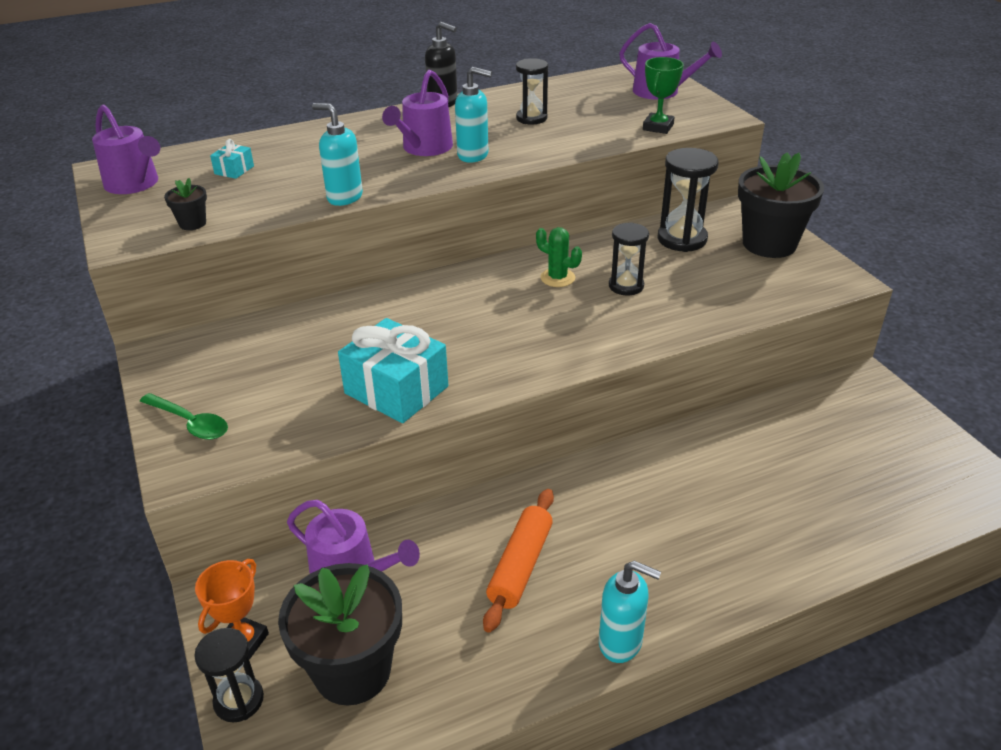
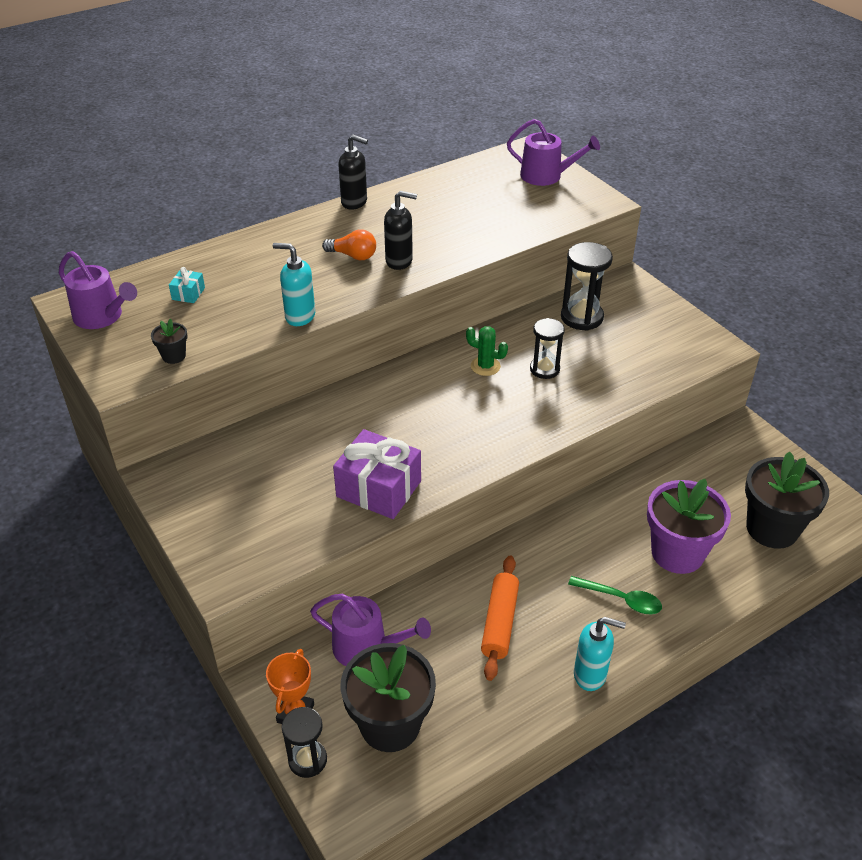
camera: 10 degrees left, 5 degrees up
(190, 423) = (213, 538): green spoon -> green spoon (620, 599)
(396, 390) = (378, 489): turquoise gift -> purple gift
(424, 148) = (353, 256): purple watering can -> orange light bulb
(473, 155) = (399, 261): turquoise soap dispenser -> black soap dispenser
(531, 118) = (439, 215): black hourglass -> none
(658, 127) = (552, 217): green trophy -> none
(761, 510) = (677, 553): none -> purple flower pot
(769, 244) = (655, 316): black flower pot -> black flower pot (772, 529)

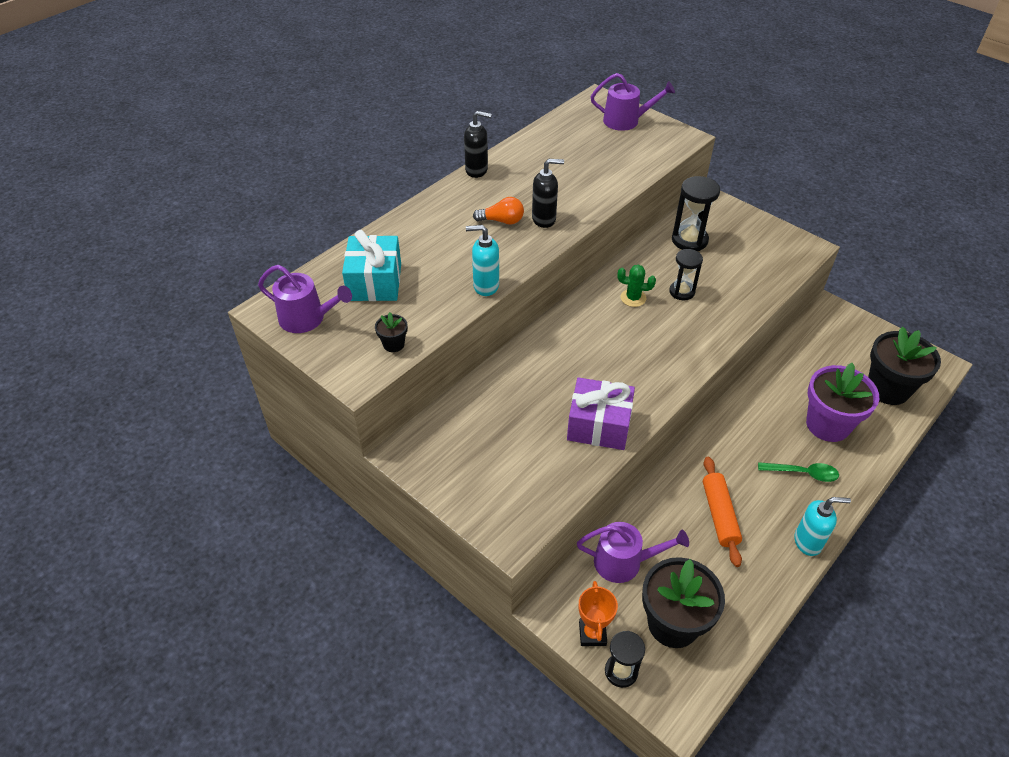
camera: 15 degrees left, 5 degrees up
(188, 294) = (375, 282): turquoise gift -> turquoise gift, size x2.20

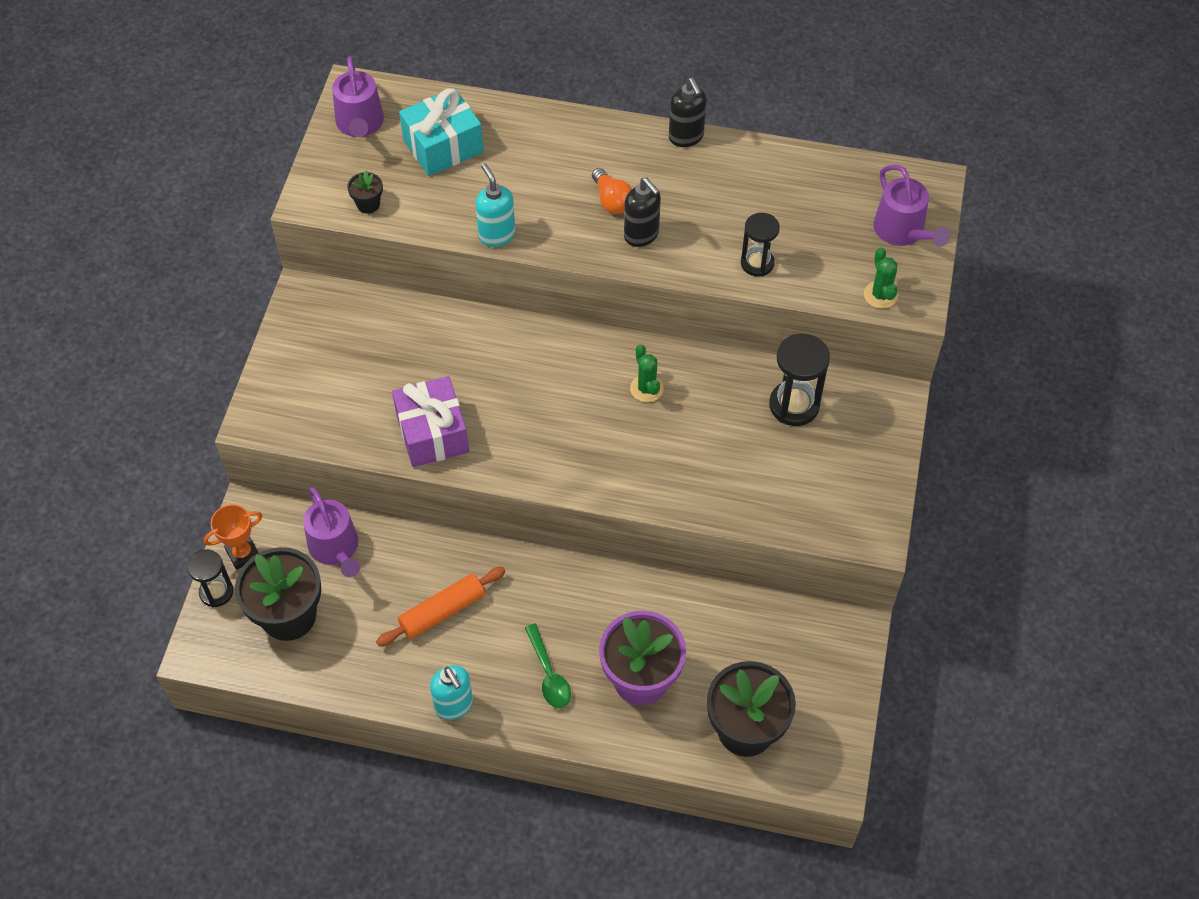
camera: 60 degrees right, 10 degrees up
(669, 146) = (880, 295): none -> green cactus
(682, 292) = (691, 431): black hourglass -> black hourglass (757, 263)

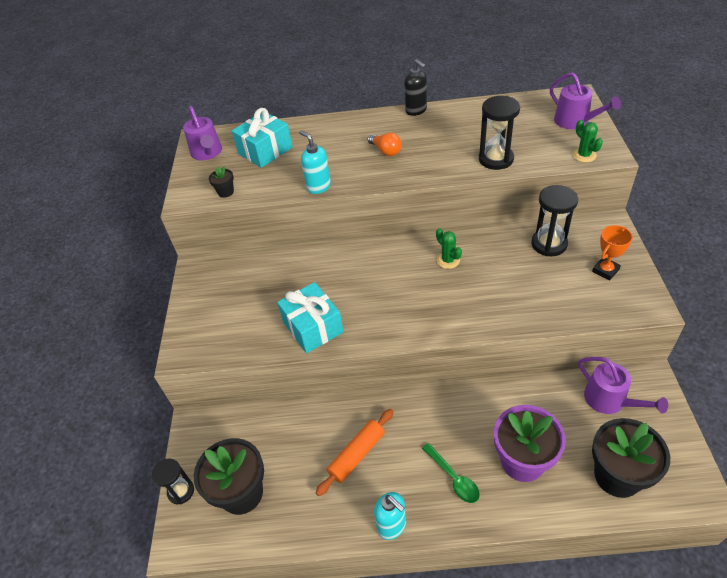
camera: 10 degrees left, 10 degrees down
(243, 554) = (195, 456): orange trophy -> orange trophy (605, 270)
(335, 548) = (263, 432): purple watering can -> purple watering can (609, 400)
(432, 433) = (313, 327): purple gift -> turquoise gift
(641, 235) = (414, 163): black soap dispenser -> none
(757, 263) = (496, 159): black hourglass -> black hourglass, size x1.51

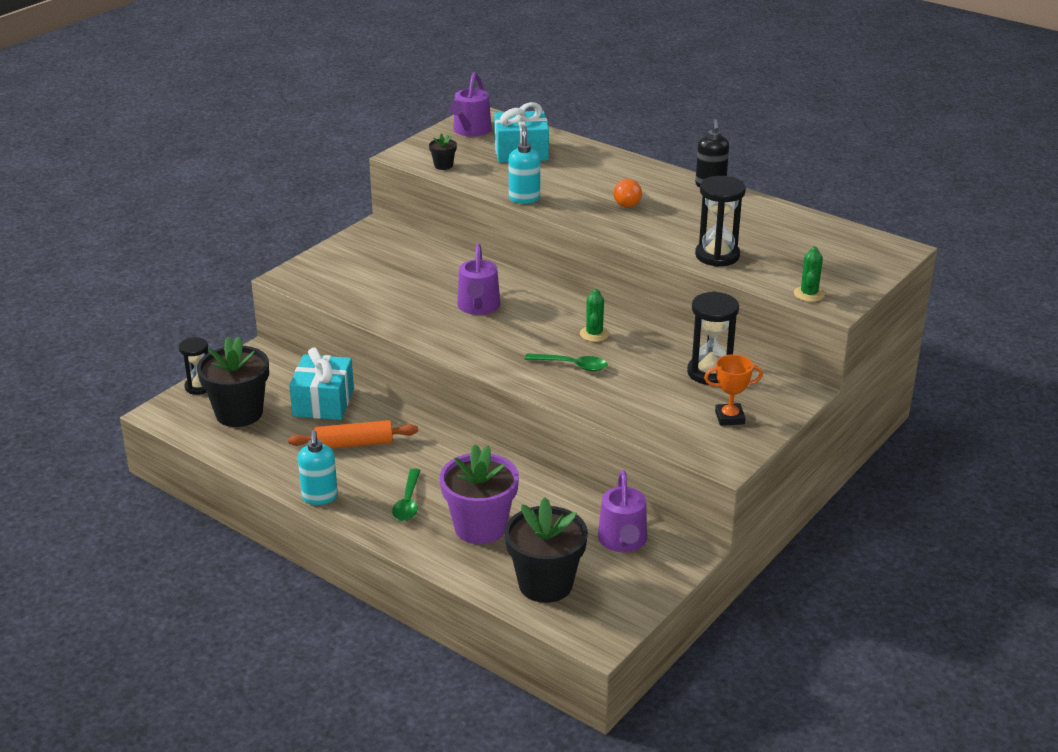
camera: 35 degrees right, 15 degrees down
(313, 327) = (409, 315): turquoise gift -> turquoise gift (323, 402)
(468, 295) = (571, 365): none -> green spoon
(575, 121) = (854, 267): purple watering can -> purple watering can (478, 307)

